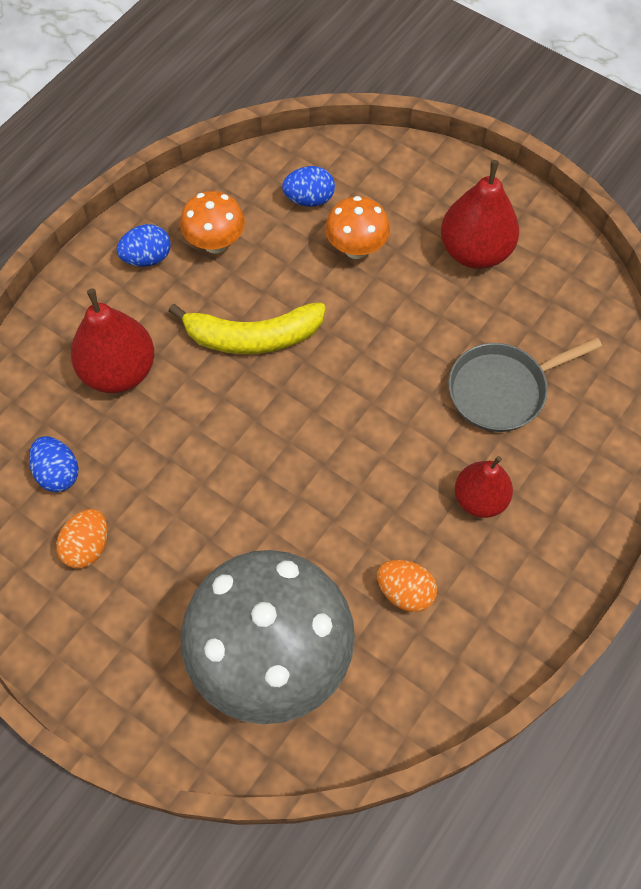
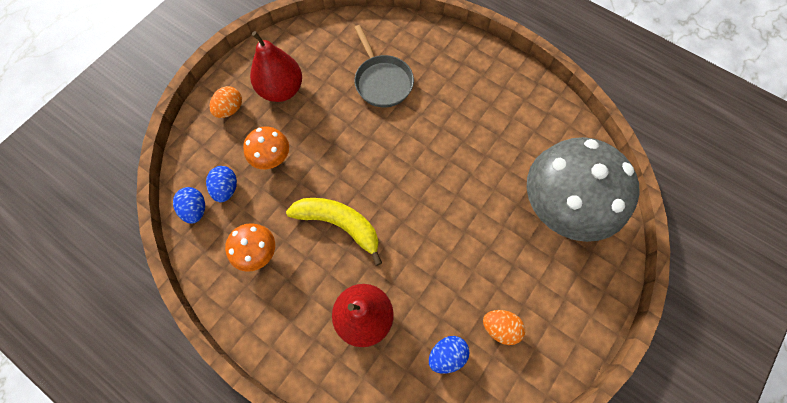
camera: 90 degrees left, 5 degrees up
(147, 258) = (266, 303): blue egg -> blue egg (195, 210)
(253, 337) = (339, 224): yellow banana -> yellow banana turned 60 degrees counterclockwise
(405, 592) = (512, 137): orange egg -> orange egg (230, 109)
(480, 499) = (453, 97): red pear -> none

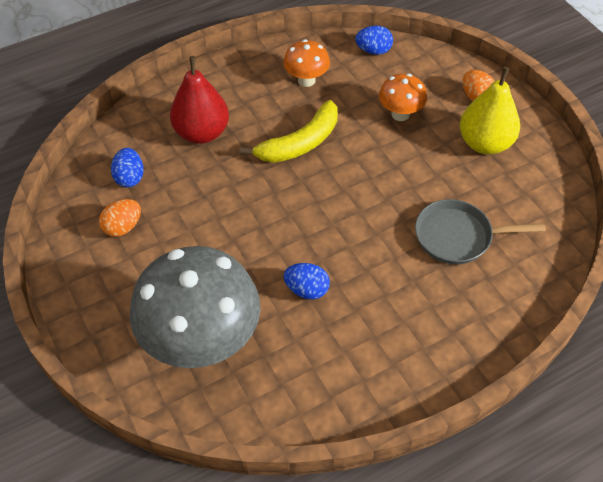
camera: 115 degrees right, 15 degrees down
(226, 189) = (384, 75): blue egg -> blue egg (307, 290)
(281, 90) = (485, 143): red pear -> yellow pear

